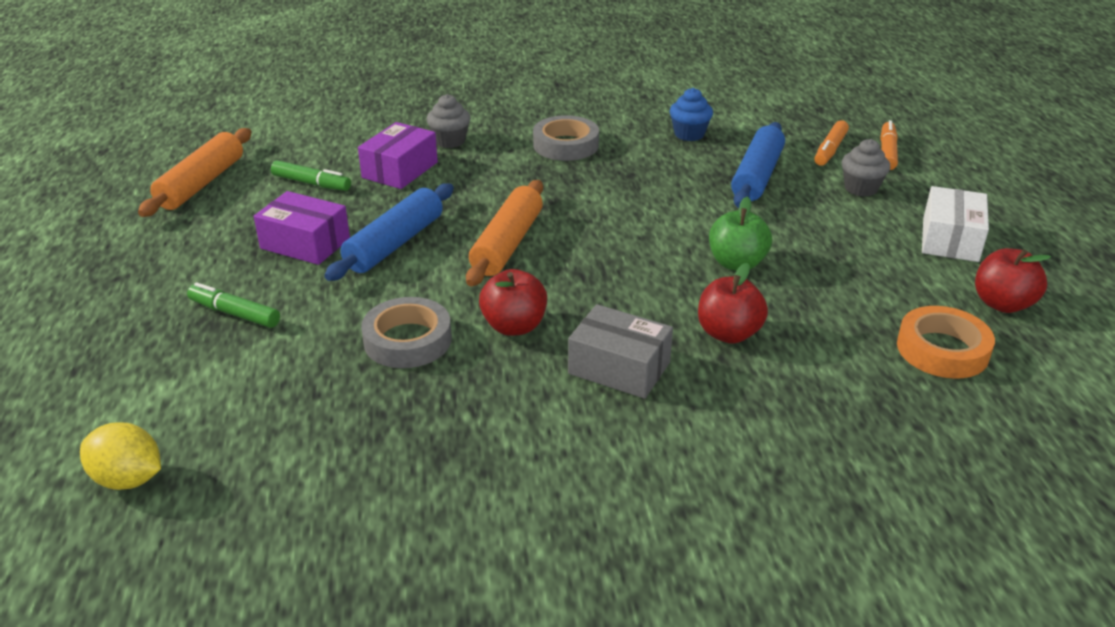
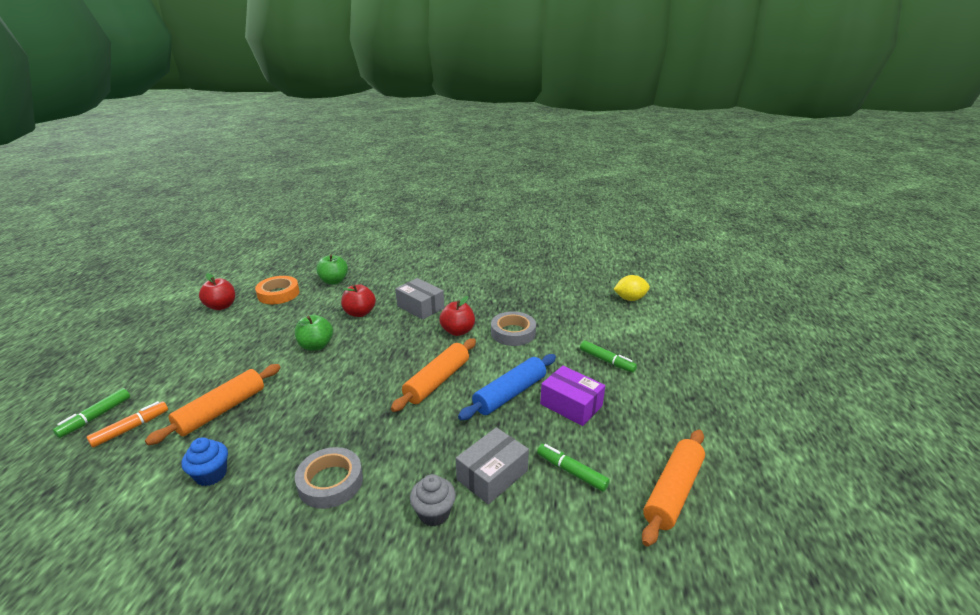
camera: 165 degrees left, 5 degrees down
(128, 479) = (630, 299): yellow lemon -> yellow lemon turned 45 degrees counterclockwise
(400, 170) = (492, 475): purple box -> grey box
(757, 176) = (221, 410): blue rolling pin -> orange rolling pin
(861, 188) = (171, 385): grey cupcake -> none
(873, 406) = (334, 281): none -> green apple
(887, 152) = (95, 417): orange marker -> green marker
(950, 239) = (184, 340): white box -> none

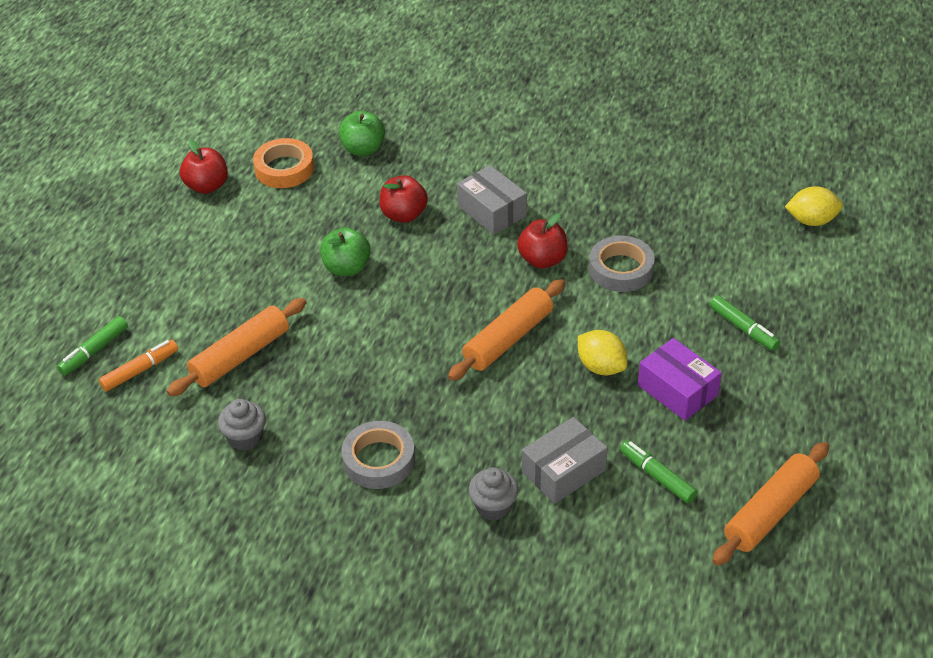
camera: 10 degrees right, 15 degrees up
(211, 474) = (245, 437): blue cupcake -> grey cupcake
(510, 394) = (601, 367): blue rolling pin -> yellow lemon

